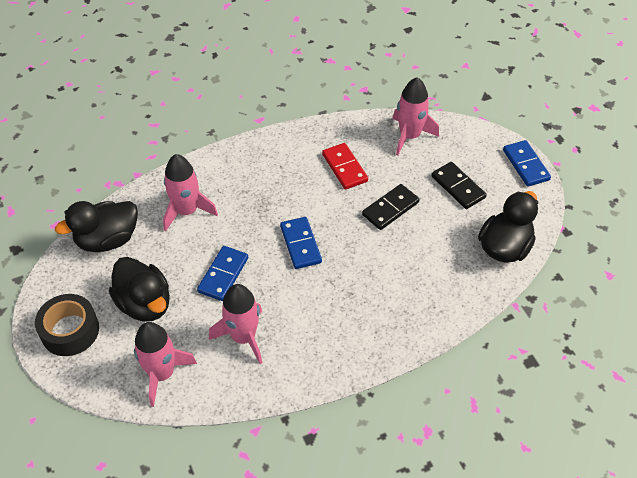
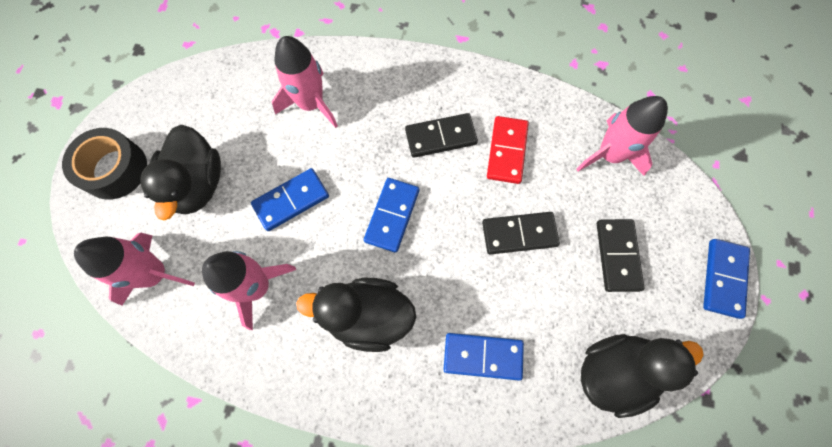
camera: 35 degrees right, 20 degrees up
(107, 240) = (217, 90): black duck -> black duck (367, 316)
(294, 183) = (440, 137): none -> black domino
(423, 286) = (482, 356): none -> blue domino

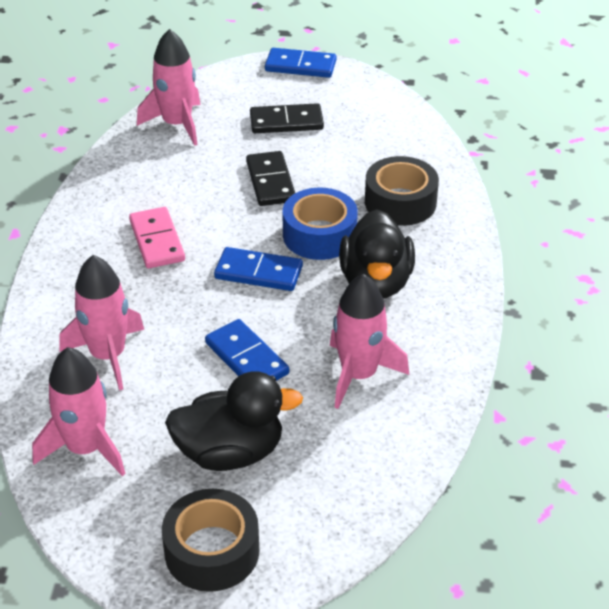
camera: 95 degrees left, 30 degrees down
(155, 274) = (358, 473): pink rocket -> pink rocket (85, 448)
(438, 272) = (319, 235): none -> blue tape
(440, 137) = (157, 241): black domino -> pink domino
(482, 356) = (400, 202): blue domino -> black tape
(506, 151) = (174, 192): red domino -> none
(614, 371) = (396, 126): black duck -> none

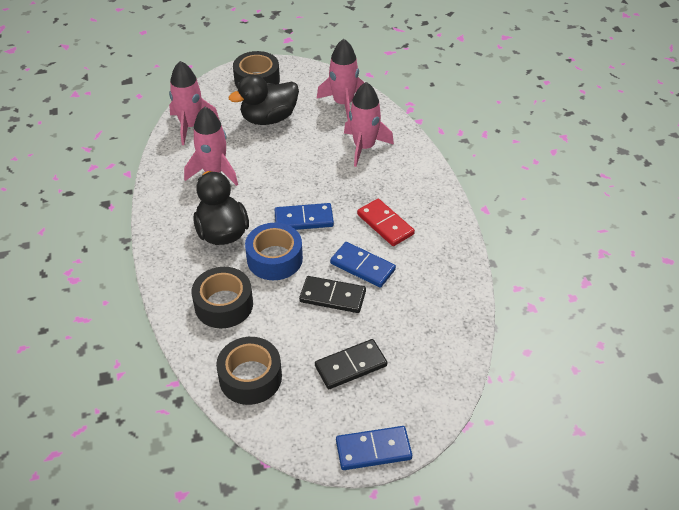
camera: 160 degrees right, 5 degrees up
(157, 241) = (385, 224): pink domino -> red domino
(177, 124) = (441, 335): pink rocket -> pink rocket (191, 126)
(246, 358) = (284, 165): blue domino -> blue domino (362, 266)
(270, 181) = (332, 296): black domino -> black domino turned 45 degrees counterclockwise
(393, 135) = (250, 377): none -> black tape

